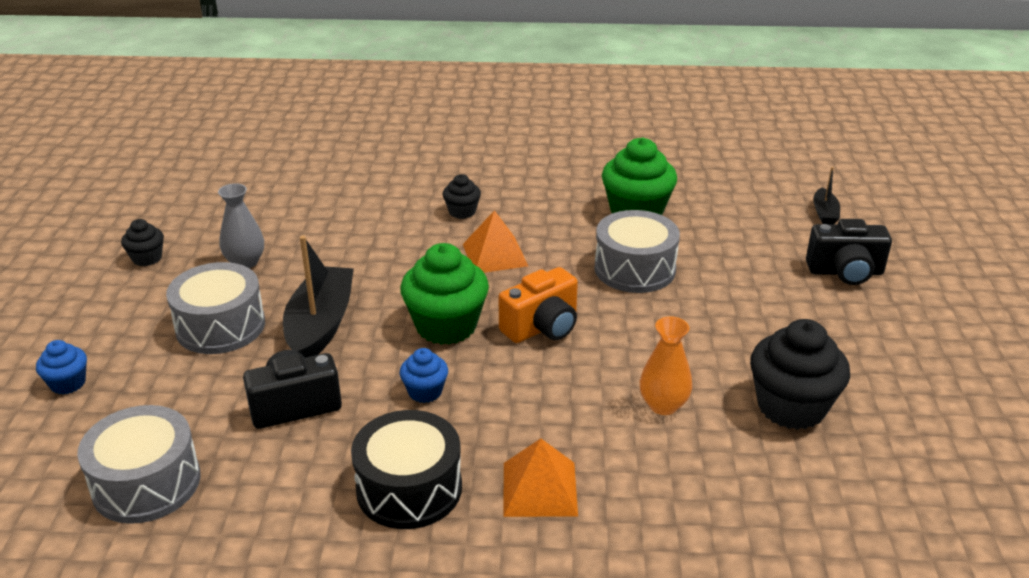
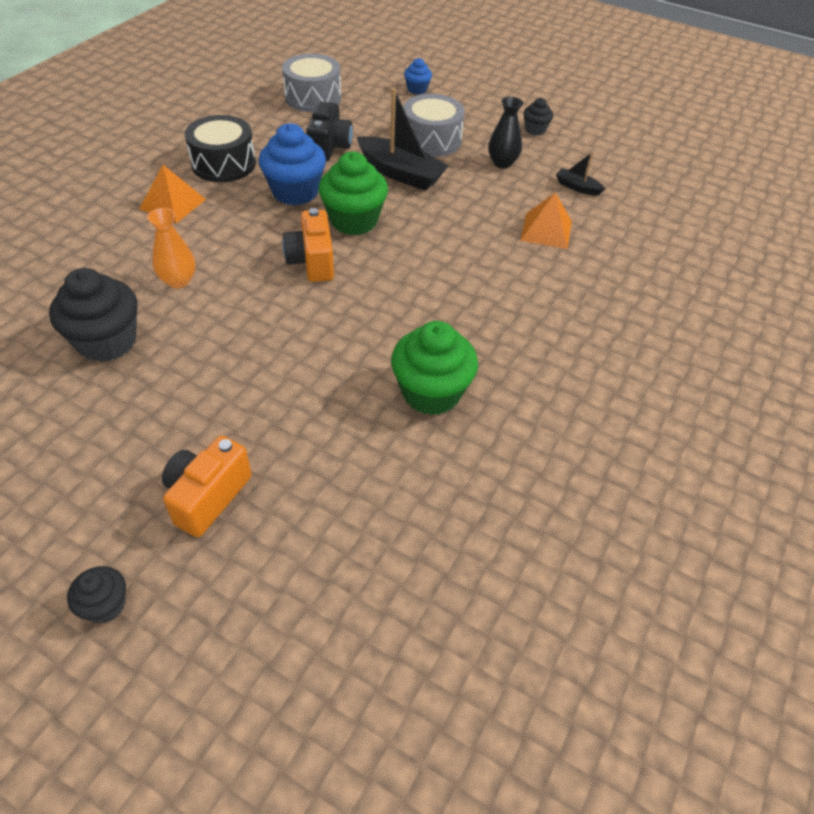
camera: 115 degrees right, 15 degrees up
(245, 262) = (502, 163): grey vase -> black vase
(425, 391) = (295, 192): blue cupcake -> blue cupcake, size x1.94
(462, 212) = (507, 280): black cupcake -> black cupcake (105, 605)
(495, 255) = (426, 274): orange pyramid -> orange pyramid (546, 230)
(634, 269) = (341, 344): grey drum -> none
(824, 213) = (315, 560): black boat -> black boat (577, 187)
(845, 272) = (207, 496): black camera -> orange camera

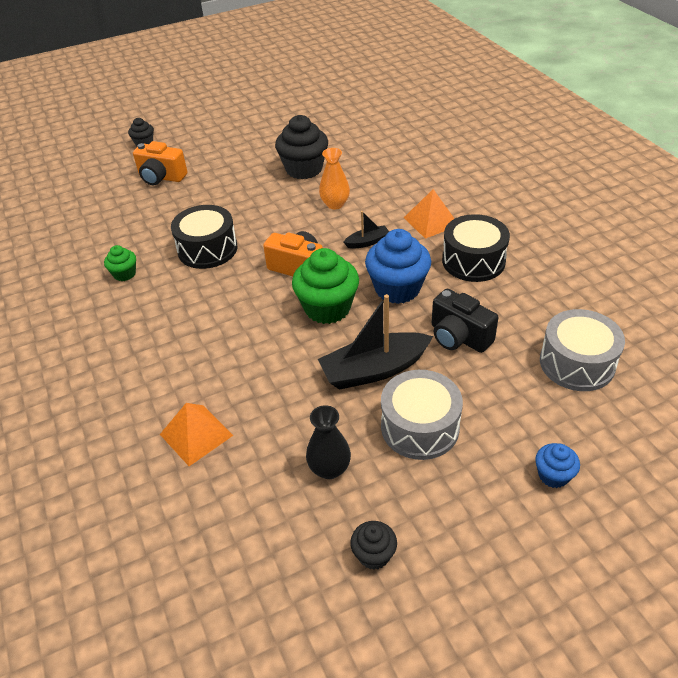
camera: 130 degrees right, 5 degrees down
(207, 496) = (161, 177): orange camera -> orange camera turned 135 degrees clockwise
(334, 345) = (207, 249): none -> black drum
(431, 393) = (124, 274): green cupcake -> green cupcake, size x0.52
(577, 187) = (231, 513): black boat -> black boat (367, 242)

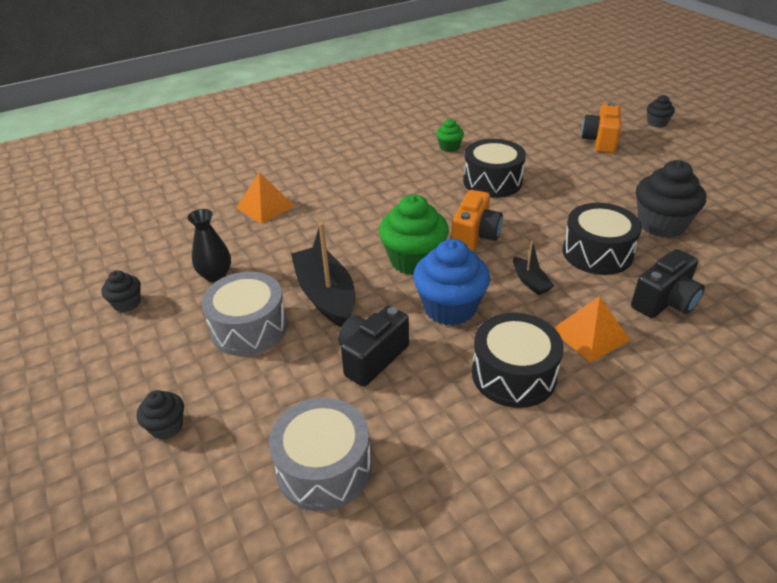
camera: 85 degrees right, 5 degrees down
(335, 204) = (597, 253): orange vase -> black drum
(397, 184) = (665, 302): none -> black camera
(553, 475) = (167, 426): blue cupcake -> black cupcake

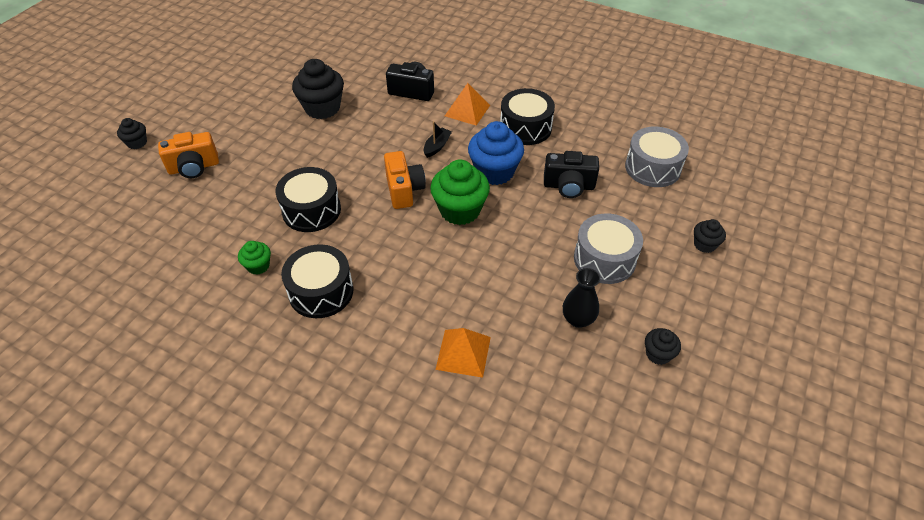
camera: 125 degrees left, 10 degrees up
(326, 295) = (538, 237): black boat -> none
(475, 236) = (404, 190): orange camera -> orange camera turned 90 degrees clockwise
(597, 253) = (380, 127): black drum -> black drum (321, 291)

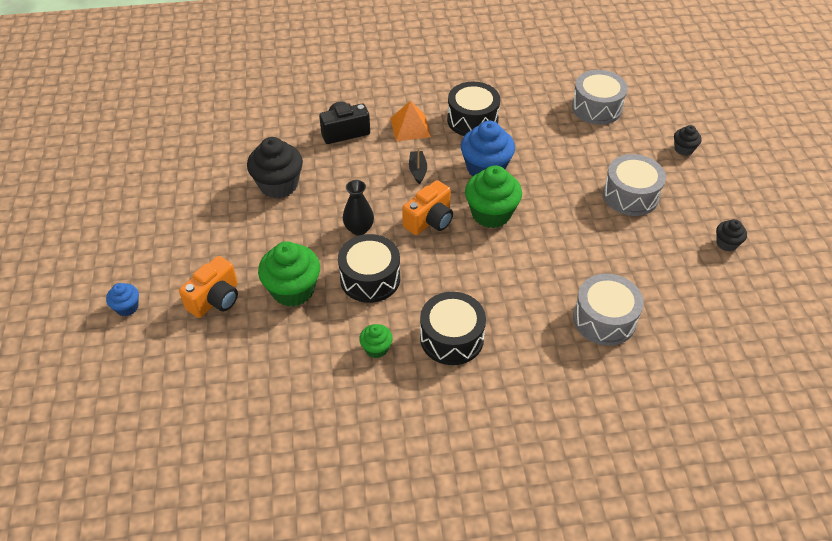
camera: 35 degrees left, 0 degrees up
(137, 143) = (127, 307): black cupcake -> blue cupcake
(249, 189) = (293, 290): none -> green cupcake
(404, 190) = (430, 220): orange camera -> orange camera turned 90 degrees clockwise
(463, 353) = (604, 319): orange pyramid -> grey drum
(569, 186) = (552, 152): black camera -> none
(578, 319) = (655, 249): black vase -> black vase (359, 229)

